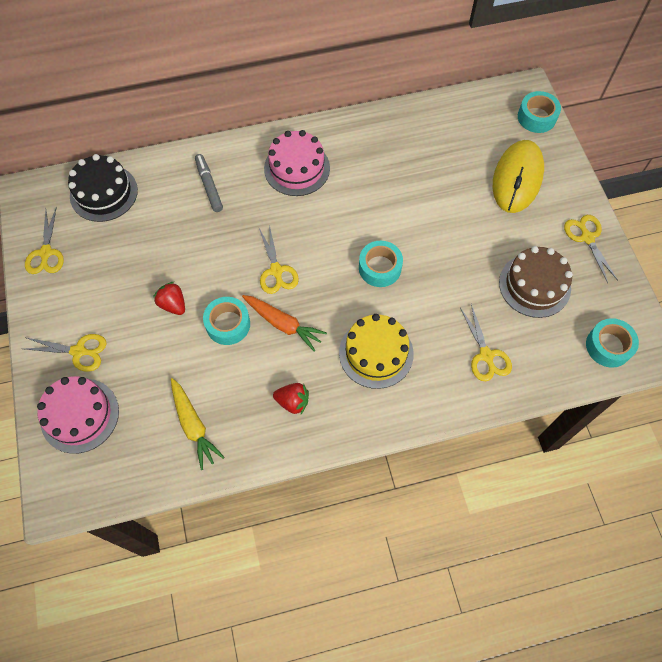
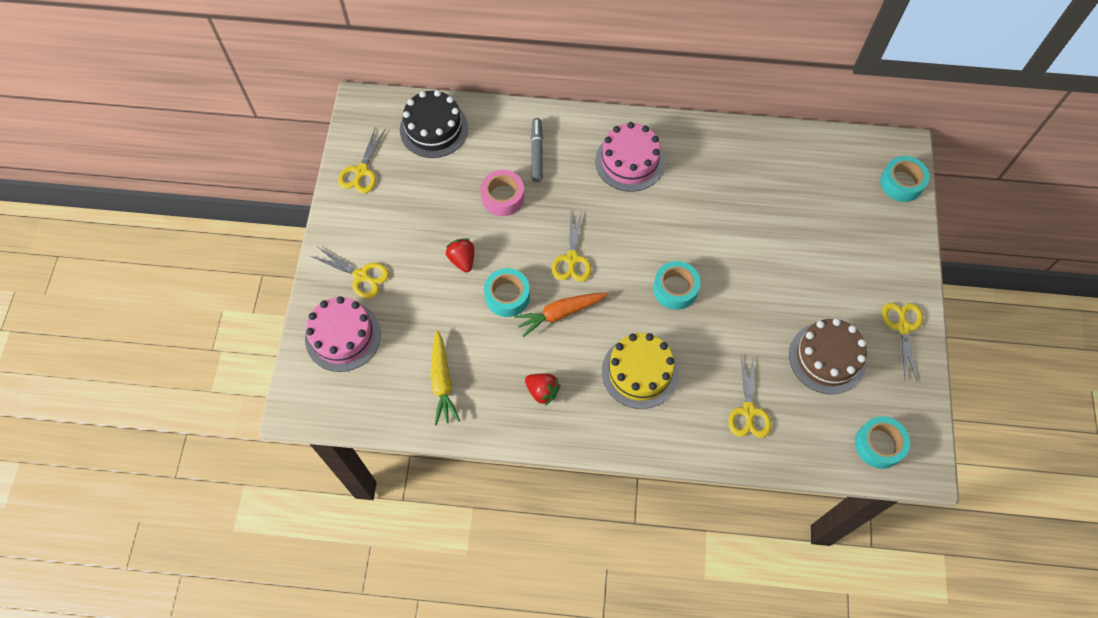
camera: 20 degrees right, 0 degrees up
(191, 235) = (503, 197): none -> pink tape
(283, 324) = (560, 313): orange carrot -> orange carrot turned 105 degrees clockwise
(517, 178) = (854, 242): yellow mouse -> none

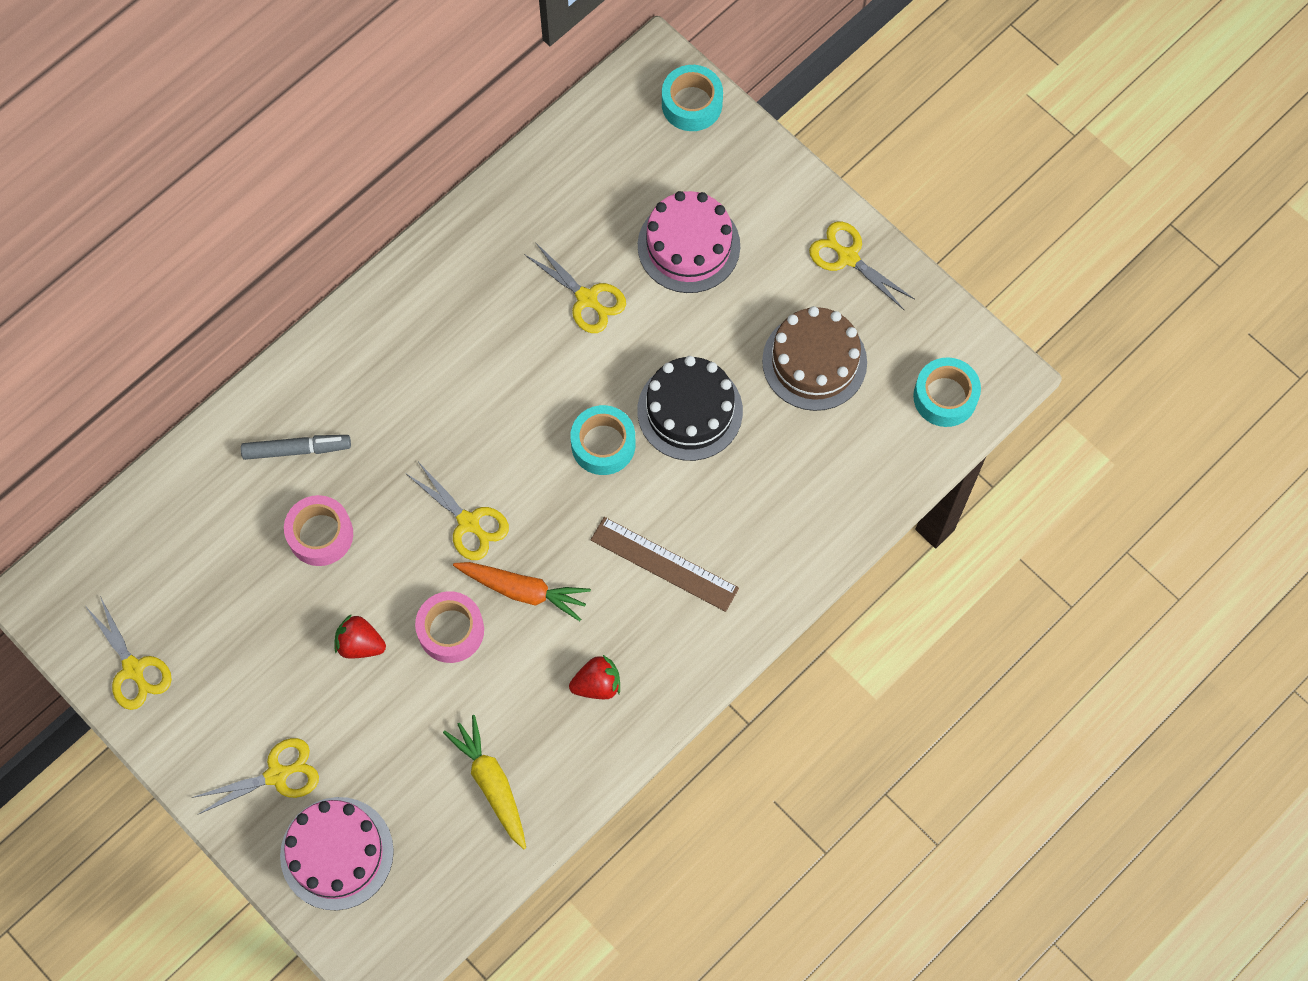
camera: 50 degrees left, 5 degrees up
(434, 129) = (153, 539): black cake -> black cake (690, 411)
(442, 381) = (491, 783): yellow carrot -> yellow carrot turned 150 degrees counterclockwise
(507, 296) = (451, 630): turquoise tape -> pink tape
(536, 153) = (297, 449): grey marker -> grey marker turned 135 degrees clockwise
(560, 313) = (523, 590): orange carrot -> orange carrot turned 90 degrees counterclockwise
(629, 161) = (404, 357): pink cake -> pink cake (688, 246)
(639, 372) = (664, 563): yellow cake -> brown ruler
(748, 411) = (803, 491): yellow scissors -> yellow scissors (587, 299)

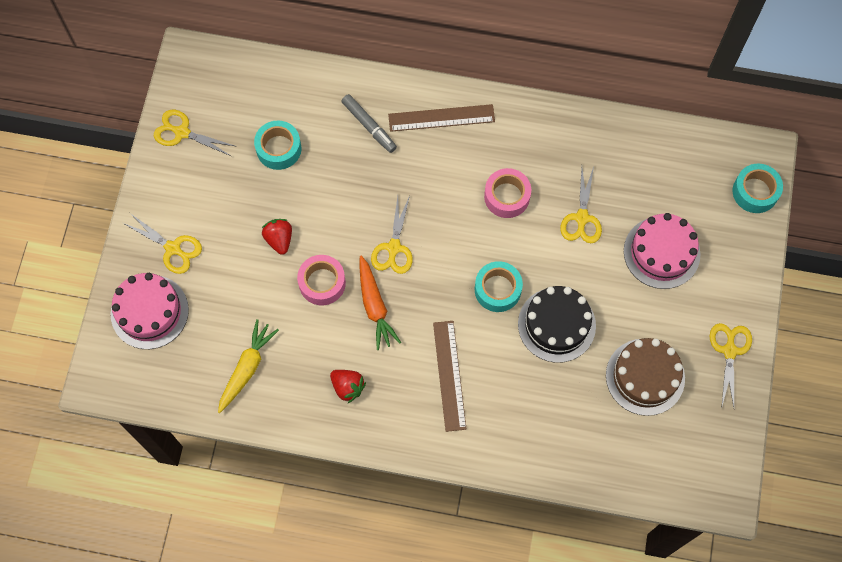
camera: 55 degrees right, 0 degrees up
(134, 669) = (182, 132): yellow scissors -> yellow scissors turned 90 degrees clockwise
(320, 534) = (328, 173): pink tape -> pink tape (507, 196)
(350, 364) = (441, 118): none -> brown ruler
(945, 397) = (684, 472): turquoise tape -> turquoise tape (278, 149)

